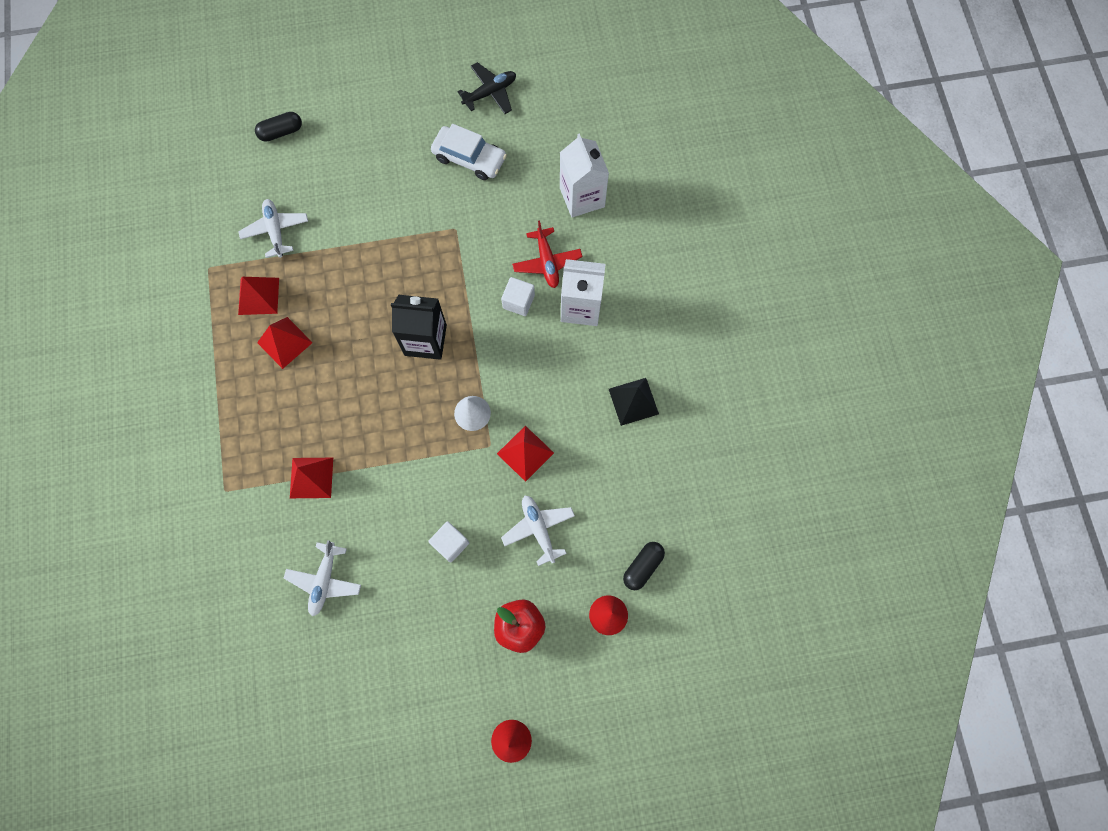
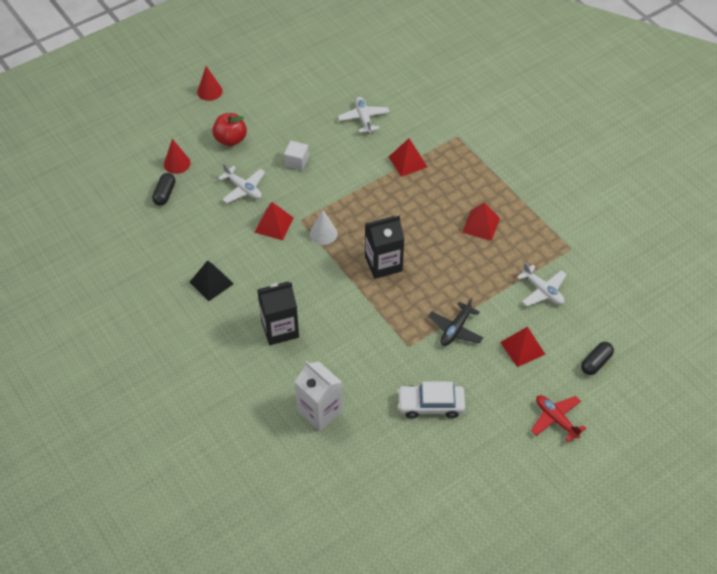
camera: 155 degrees right, 20 degrees down
(258, 296) = (521, 245): red pyramid -> red pyramid (522, 348)
(490, 93) = (447, 469): black plane -> black plane (455, 329)
(518, 302) = (329, 314): white cube -> none
(547, 262) = (322, 350): red plane -> red plane (556, 419)
(581, 307) = (280, 329): white carton -> black carton

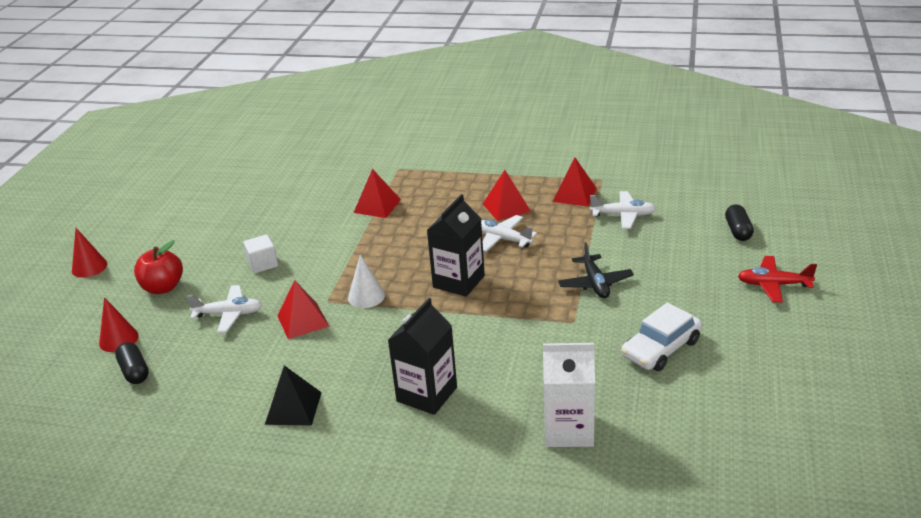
camera: 40 degrees left, 20 degrees down
(364, 118) = (292, 202): white plane -> white plane (503, 239)
(522, 348) = (669, 259): red pyramid -> red pyramid (574, 195)

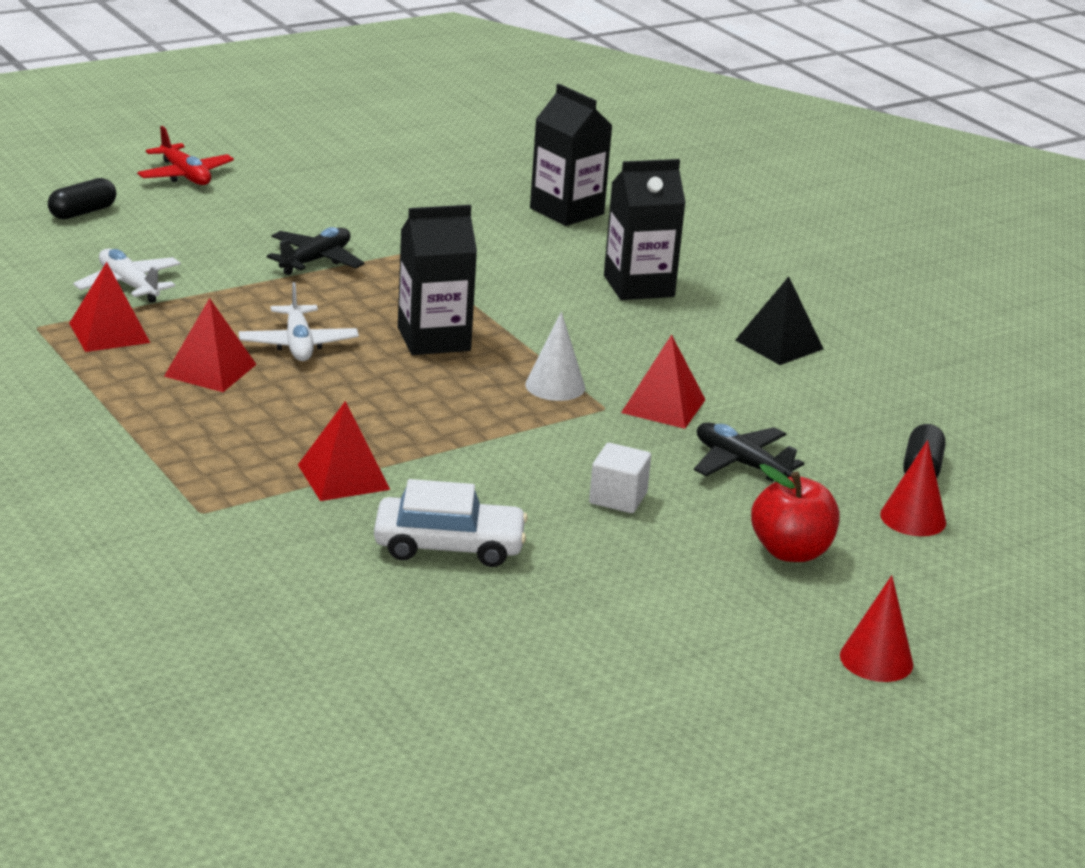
camera: 140 degrees left, 5 degrees down
(229, 314) = (741, 464): white plane -> black plane
(568, 430) = (567, 211): white carton -> black carton
(661, 348) = (384, 202): white car -> white car (449, 546)

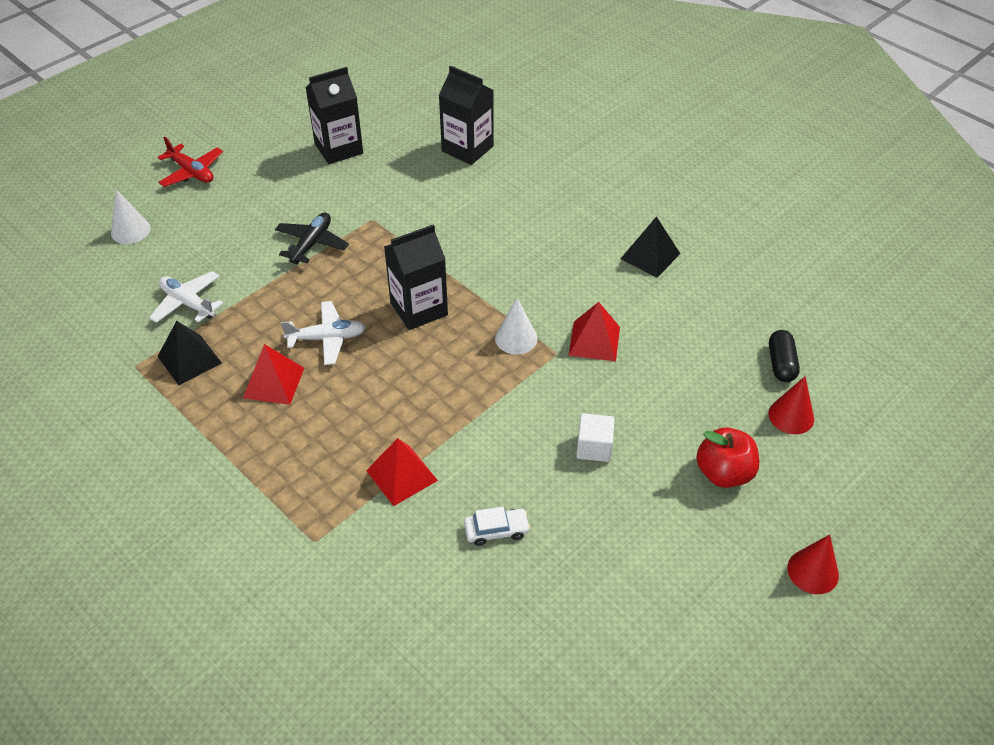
camera: 10 degrees left, 20 degrees up
(82, 212) = (130, 230): black capsule -> white cone
(109, 332) = (189, 359): red pyramid -> black pyramid
(298, 344) = (327, 338): white plane -> white plane turned 75 degrees counterclockwise
(449, 546) = (496, 530): white car -> white car, size x0.60
(638, 286) = (539, 217): black carton -> black carton (339, 148)
(741, 464) = (663, 389): black plane -> none

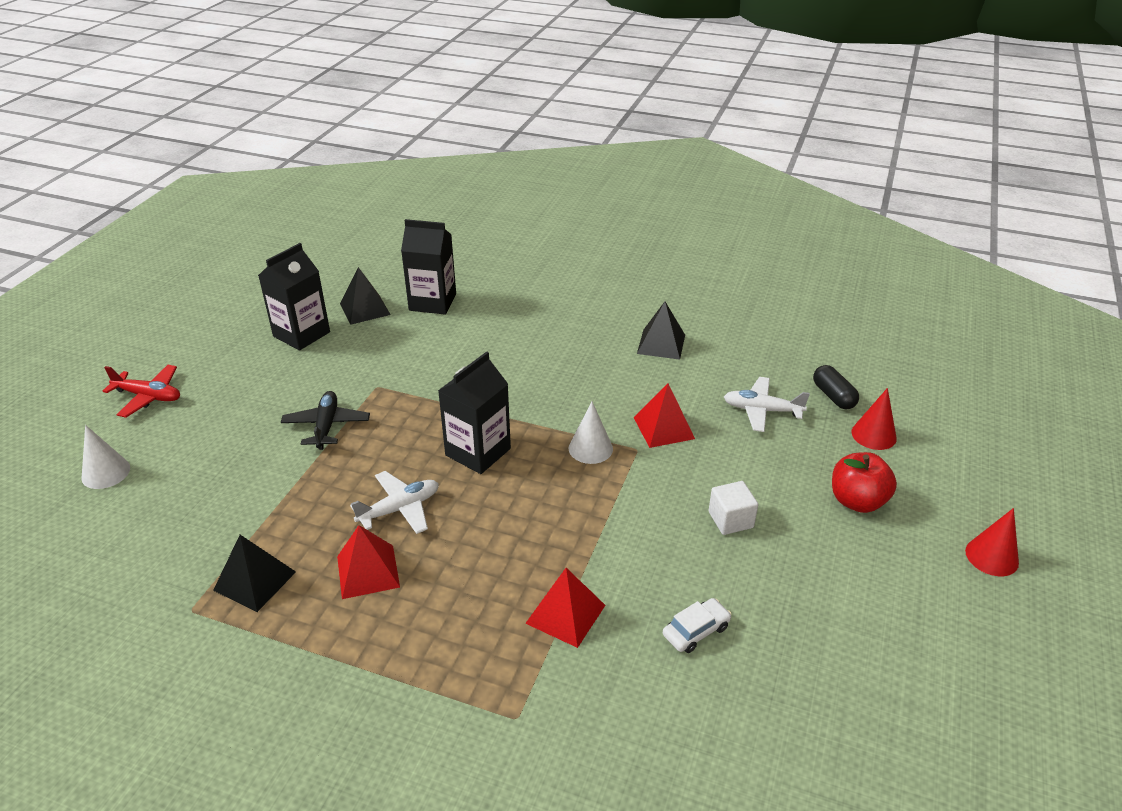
camera: 25 degrees left, 10 degrees down
(188, 303) = (219, 524): white plane -> white plane (762, 410)
(405, 139) = (365, 309): none -> black pyramid

